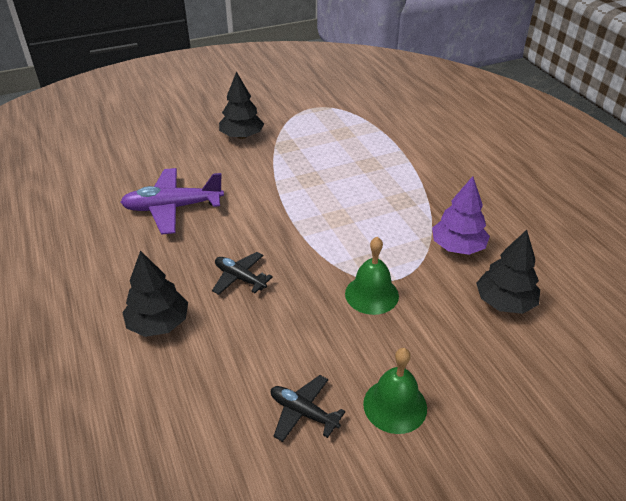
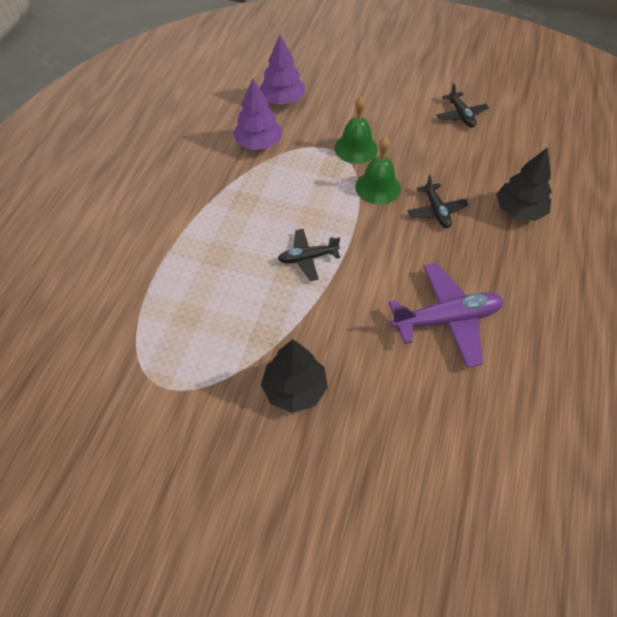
camera: 140 degrees left, 15 degrees up
(173, 208) = (446, 319): purple plane -> purple plane turned 45 degrees counterclockwise
(308, 192) = (307, 258): none -> black plane
(395, 405) = (408, 93): green bell -> green bell (378, 187)
(504, 302) = (282, 100): black tree -> purple tree

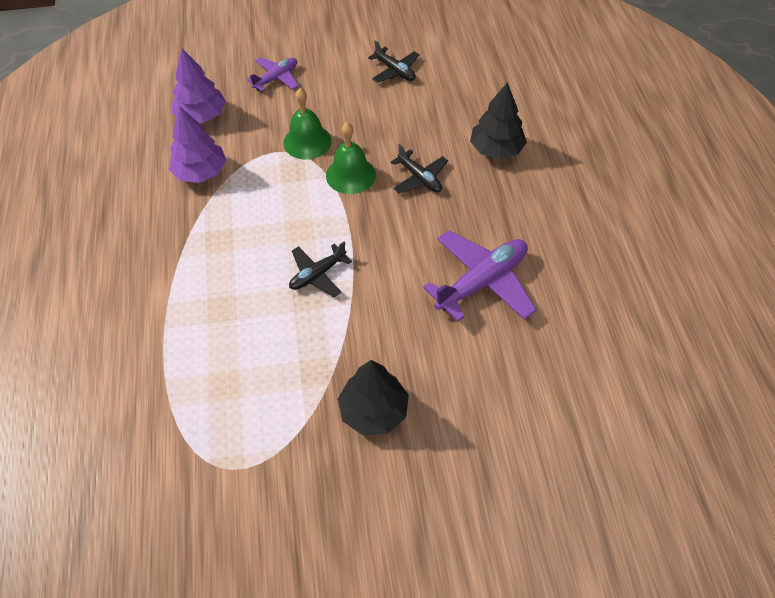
camera: 25 degrees left, 0 degrees up
(357, 90) = (276, 78): none -> purple plane

